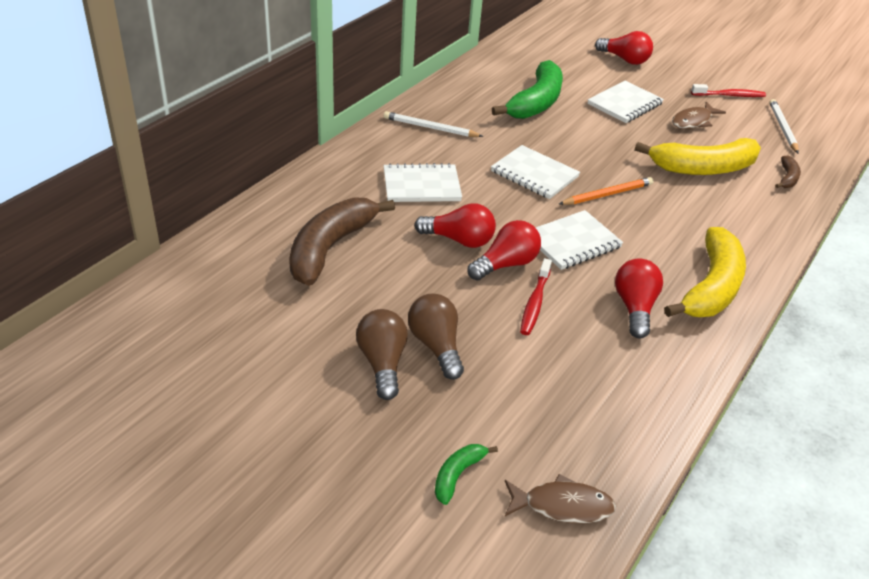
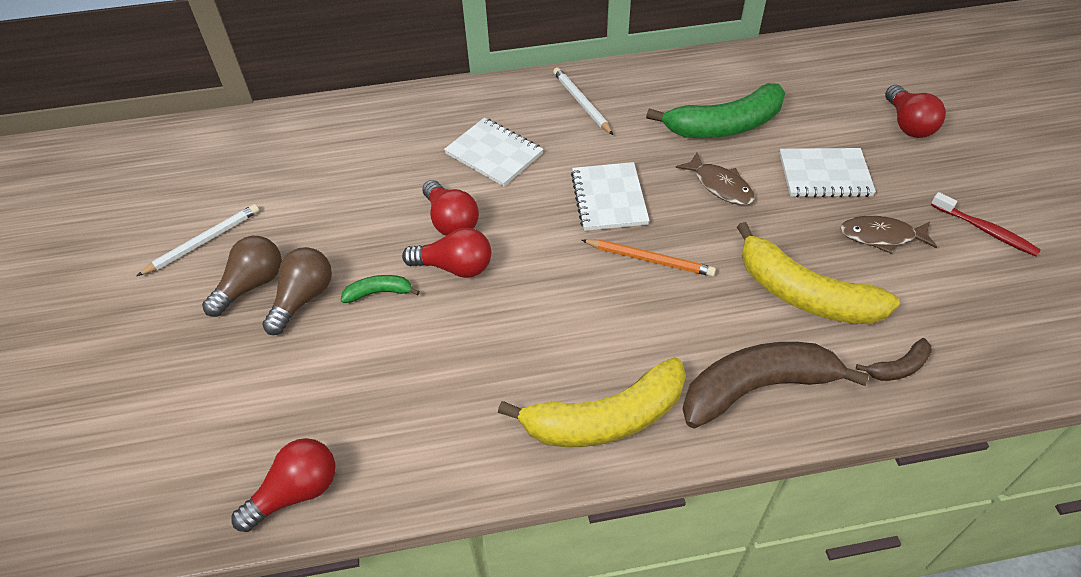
camera: 50 degrees right, 10 degrees up
(330, 248) = (350, 168): brown banana -> brown banana (757, 388)
(458, 475) = (171, 408): green banana -> green banana (379, 292)
(535, 303) = (425, 317): red toothbrush -> none
(562, 506) = (194, 493): brown fish -> brown fish (720, 186)
(573, 242) = (542, 285): white notebook -> none
(634, 307) = (501, 383): red light bulb -> red light bulb (296, 492)
(782, 128) = (997, 307): white pencil -> white pencil (203, 242)

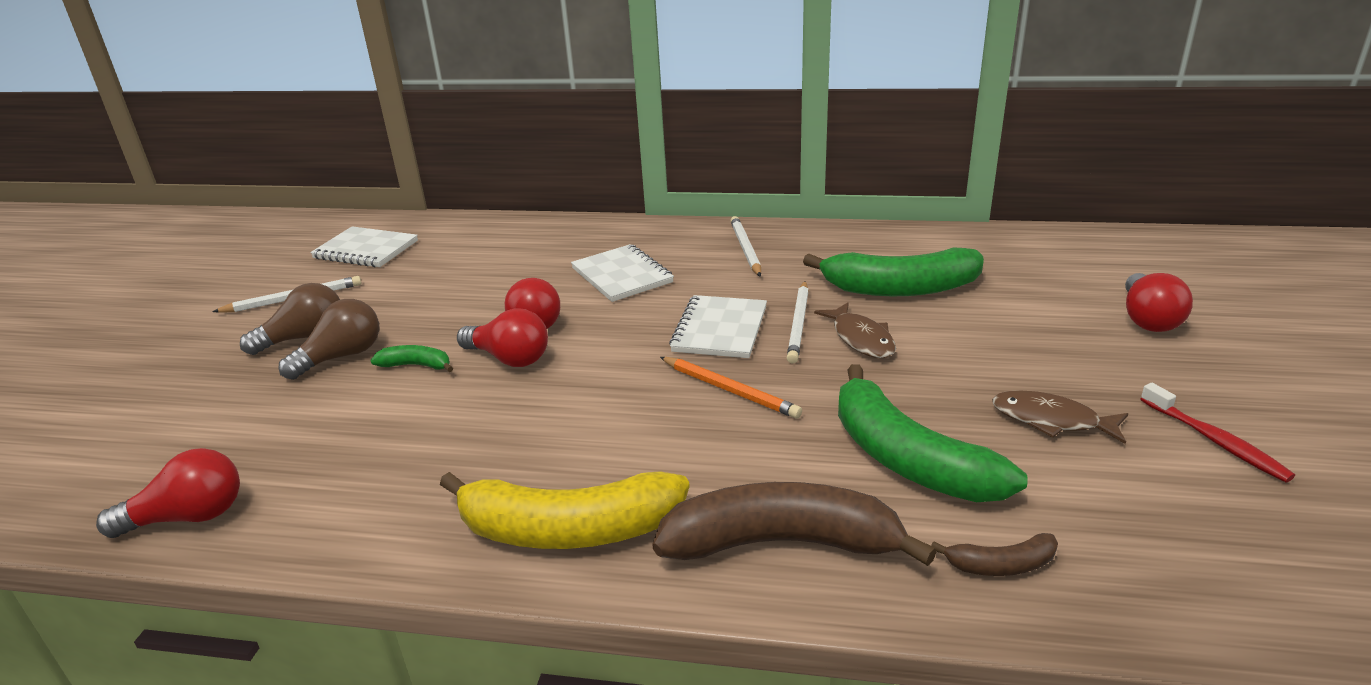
camera: 20 degrees right, 20 degrees down
(666, 180) = (798, 324): none -> white pencil
(804, 294) = (907, 459): yellow banana -> green banana
(824, 175) = (1004, 349): white notebook -> white notebook (366, 250)

